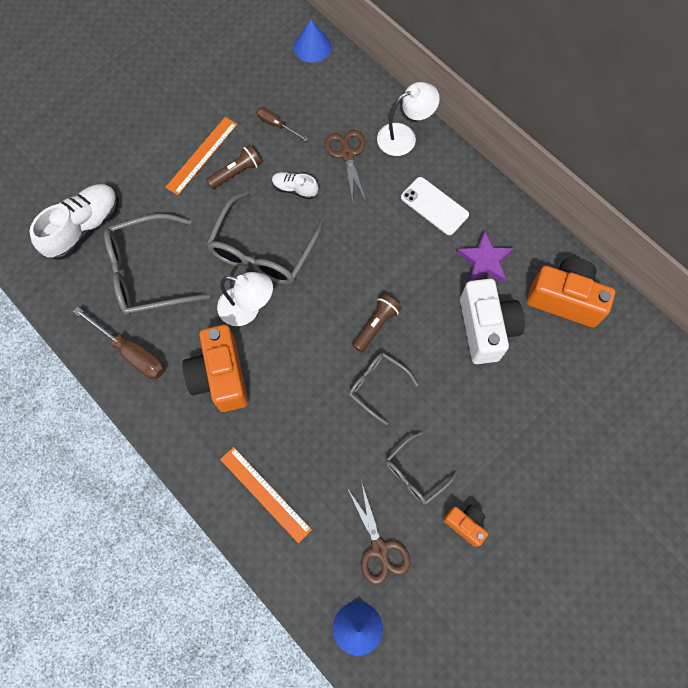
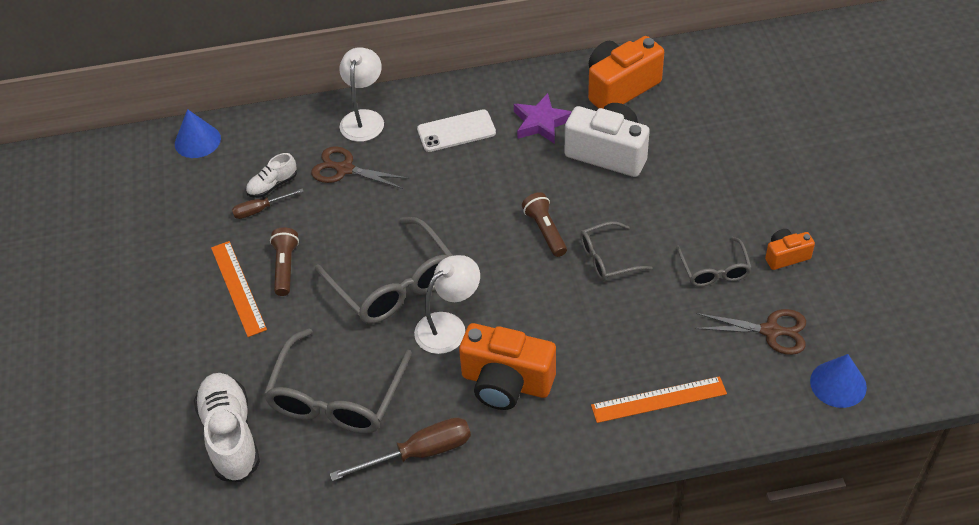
camera: 55 degrees left, 20 degrees down
(295, 189) = (347, 227): white shoe -> white shoe (272, 185)

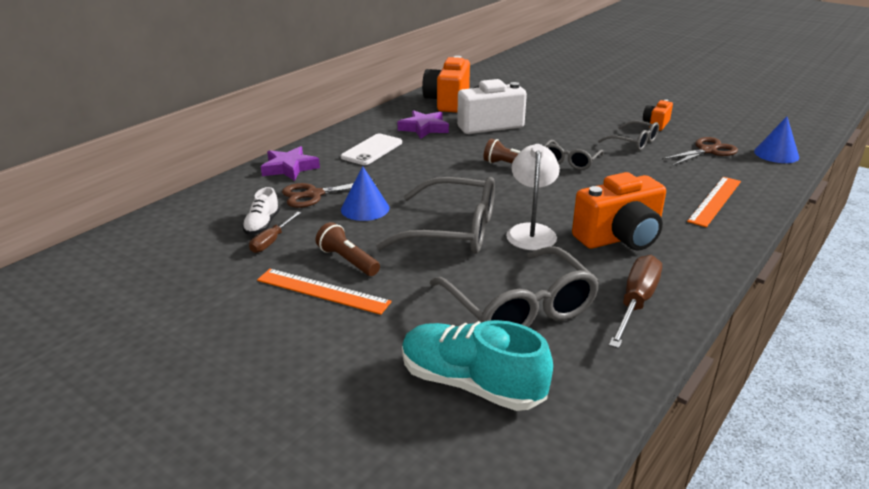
camera: 45 degrees left, 20 degrees down
(197, 141) = (146, 229): blue cone -> blue cone (365, 208)
(230, 436) = (471, 384): white shoe -> turquoise shoe
(364, 118) = (289, 168): white lamp -> purple star

